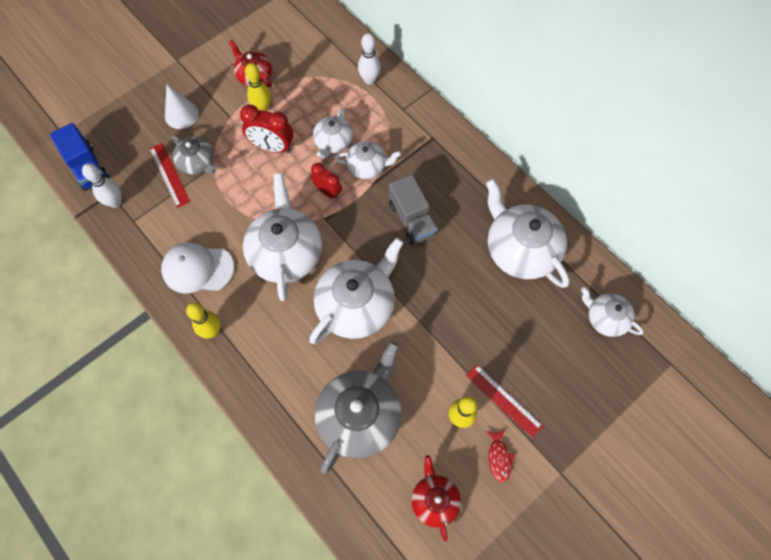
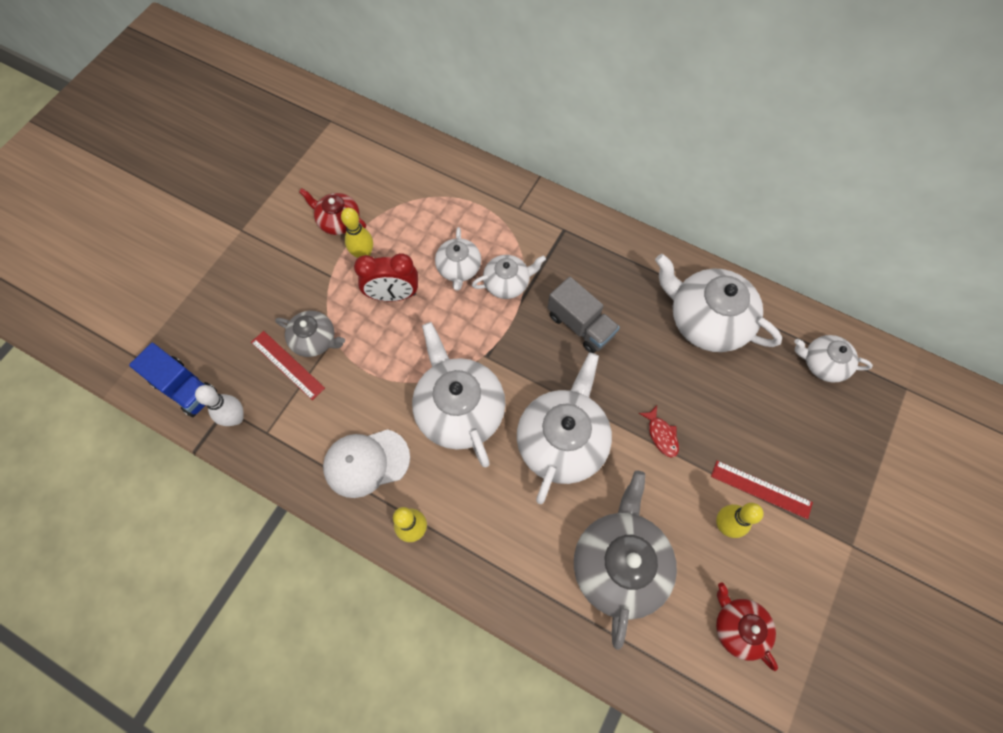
camera: 20 degrees left, 0 degrees up
(181, 114) = (272, 291): white cone -> none
(328, 191) = (476, 325): red clock -> none
(369, 80) = (469, 187): white bowling pin -> none
(499, 458) = (783, 554): red fish -> red fish (661, 435)

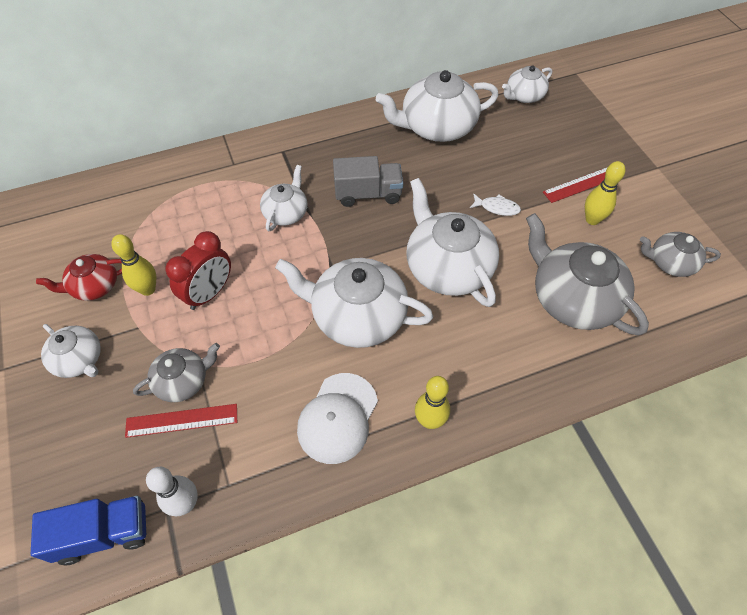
camera: 50 degrees left, 10 degrees down
(458, 268) = (238, 234): white teapot -> white teapot (79, 360)
(661, 435) = (497, 208): red fish -> white fish
(738, 627) = (670, 263): red teapot -> grey teapot

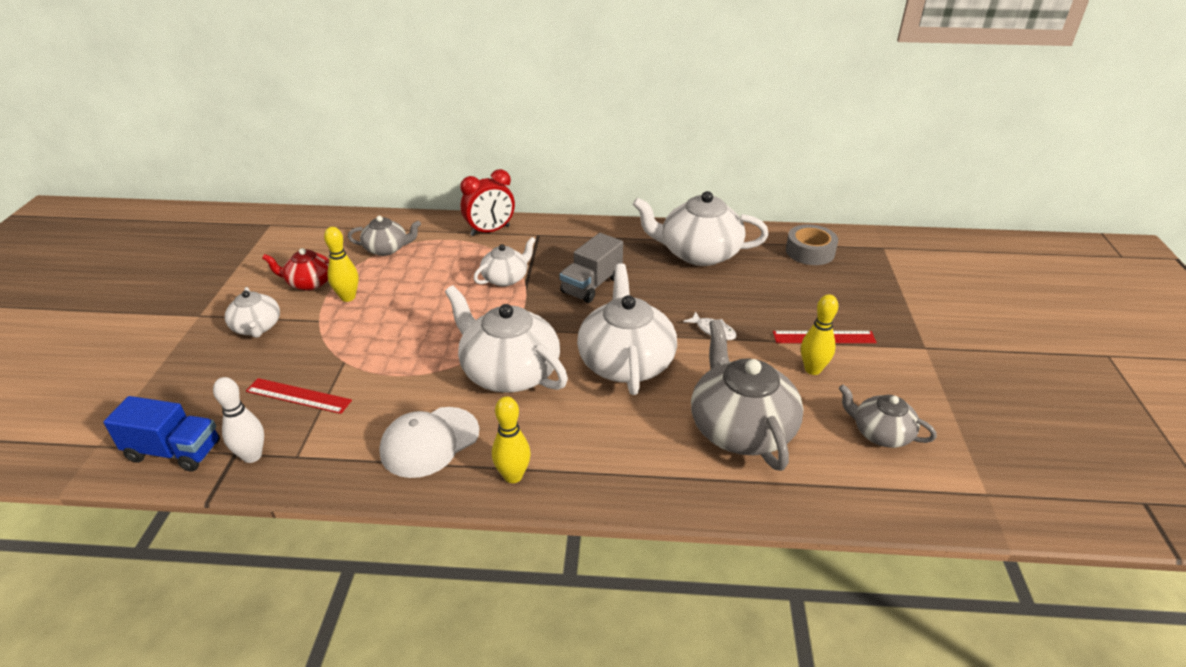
camera: 25 degrees right, 20 degrees down
(183, 381) = (322, 369): grey teapot -> grey teapot (386, 249)
(209, 293) = (394, 315): red clock -> red clock (490, 231)
(368, 194) = (591, 285): grey truck -> grey truck turned 105 degrees clockwise
(524, 96) = (810, 252): white teapot -> grey tape

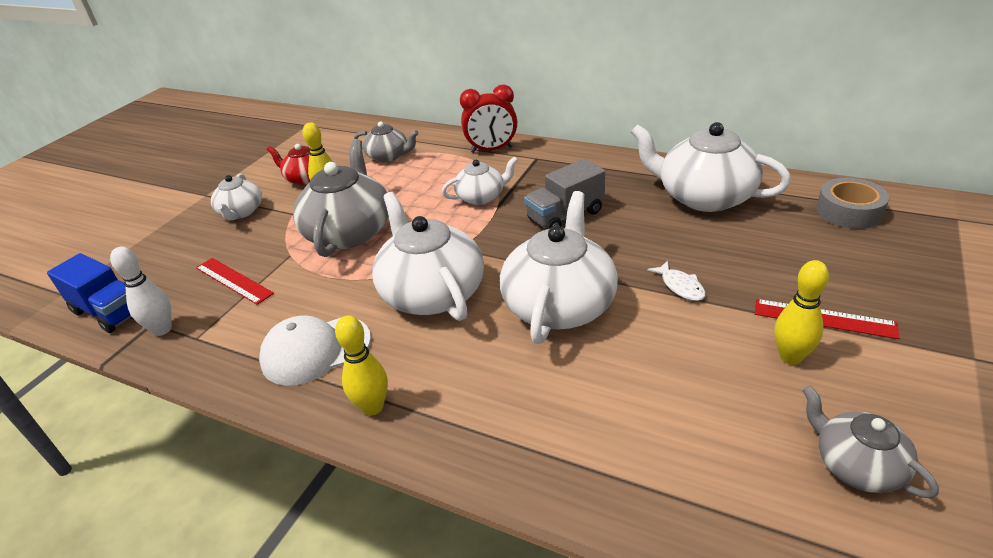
camera: 25 degrees right, 0 degrees up
(740, 428) = (659, 412): grey teapot -> grey teapot (350, 232)

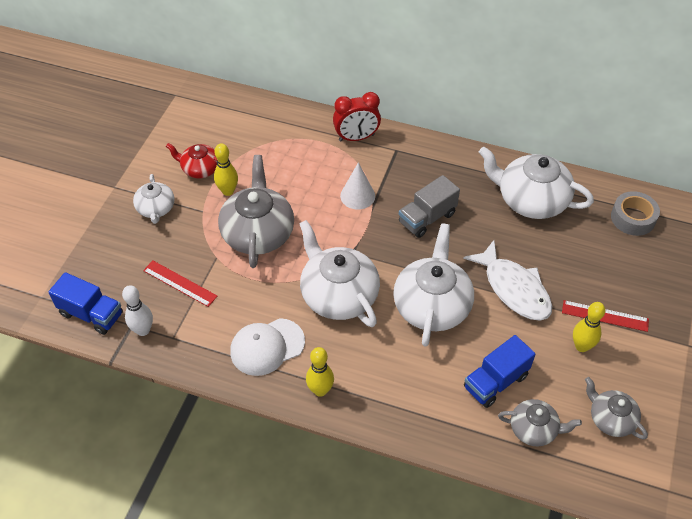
camera: 10 degrees left, 15 degrees up
(388, 156) = (266, 142): grey teapot -> grey teapot (534, 429)
(481, 197) = (357, 196): white teapot -> white cone
(649, 402) = (495, 382): none -> blue truck
(680, 286) = (514, 289): white fish -> white fish, size x2.24

